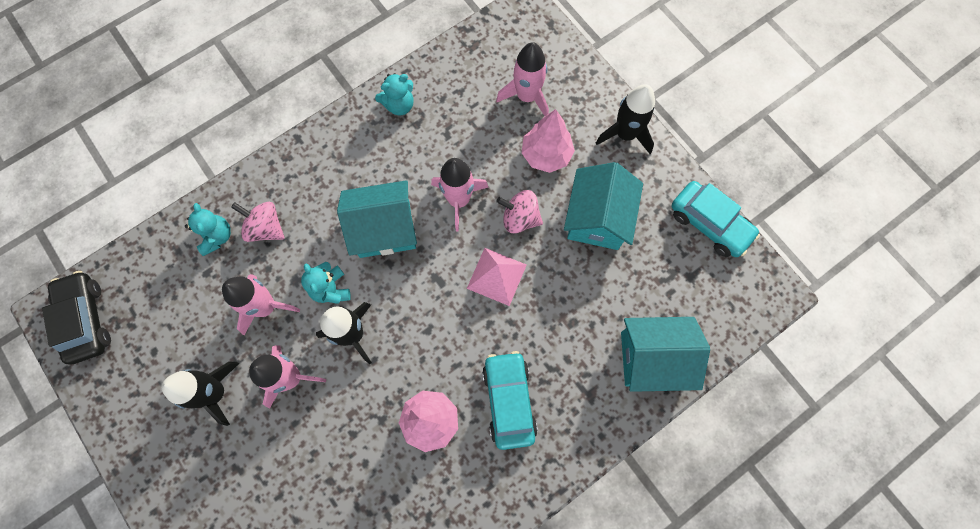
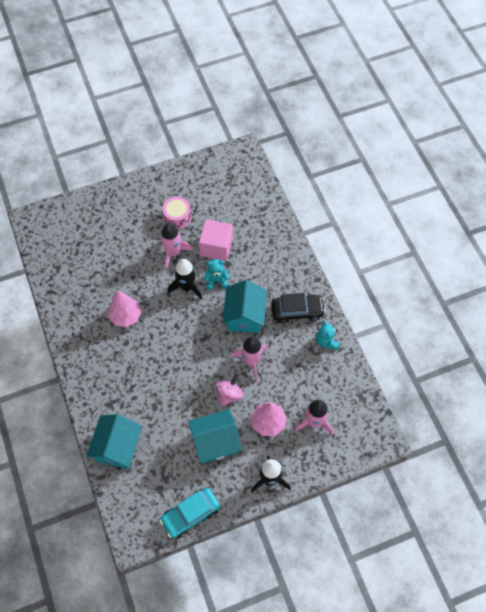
camera: 105 degrees right, 10 degrees down
(85, 320) = (236, 164): black car -> black car (297, 311)
(215, 392) = (177, 217): black rocket -> pink drum
(217, 236) = (265, 229): turquoise teddy bear -> none
(265, 228) = (263, 254): pink spinning top -> none
(266, 307) = (216, 247): pink rocket -> pink cube
(496, 276) = (196, 371): pink pyramid -> none
(509, 401) = (122, 359): turquoise car -> none
(597, 218) = (215, 442): turquoise house -> turquoise house turned 45 degrees counterclockwise

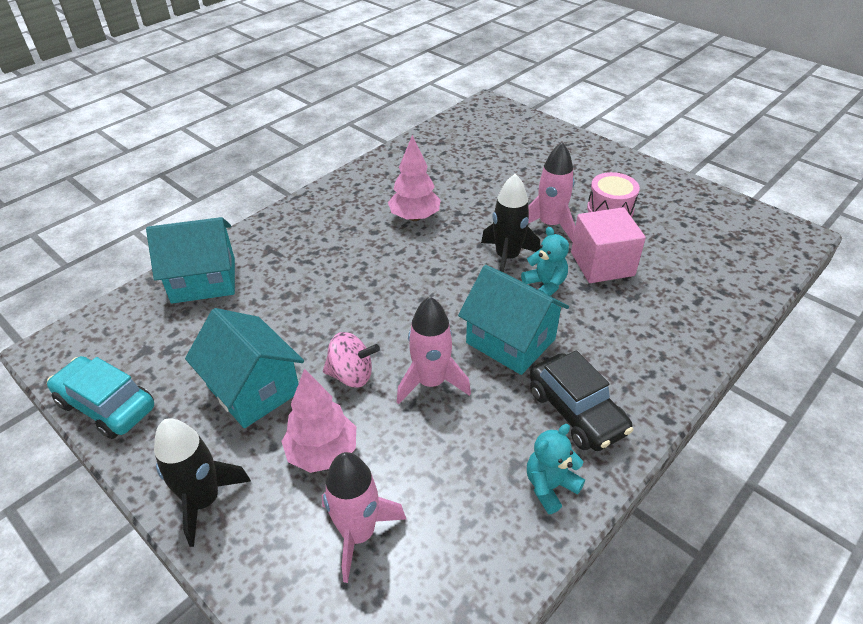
camera: 65 degrees right, 20 degrees down
(244, 315) = (510, 341): turquoise house -> turquoise house turned 60 degrees clockwise

